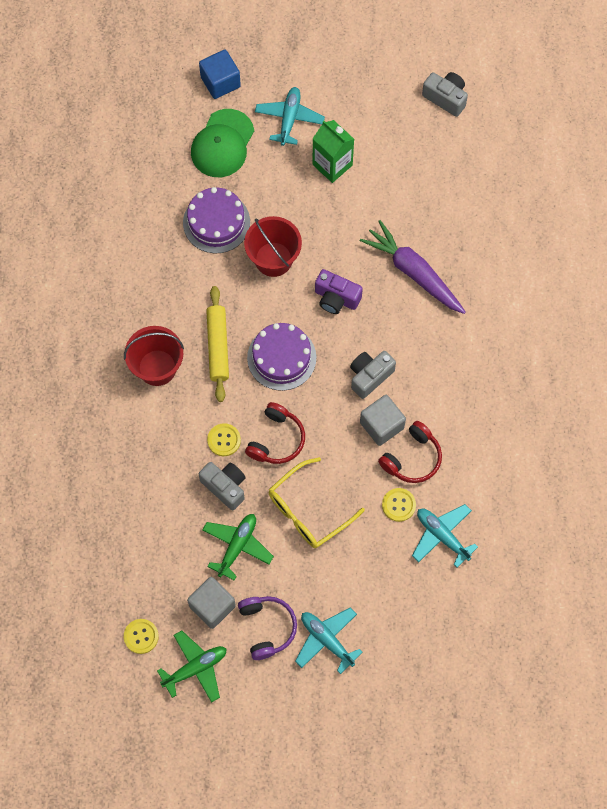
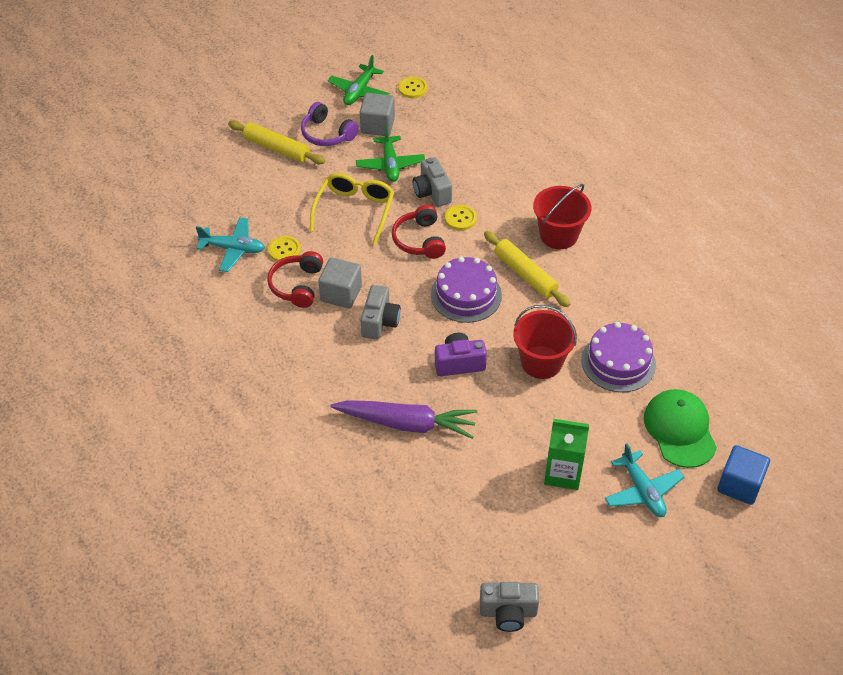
camera: 145 degrees right, 20 degrees down
(225, 487) = (432, 192): grey camera -> grey camera turned 60 degrees clockwise
(327, 640) = (277, 148): turquoise plane -> yellow rolling pin

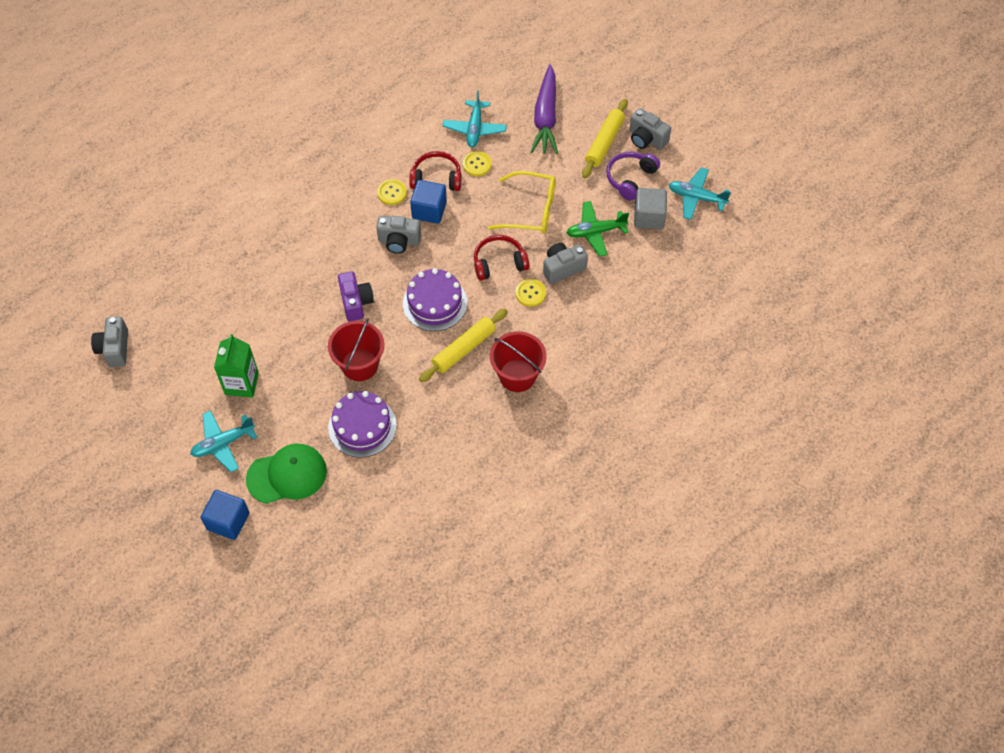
camera: 85 degrees right, 10 degrees up
(278, 118) = (646, 139): none -> grey camera
(341, 294) = (429, 210): grey cube -> blue cube
(359, 91) = (696, 197): green plane -> turquoise plane
(407, 424) = (291, 269): purple carrot -> purple carrot (545, 117)
(412, 88) = (709, 241): yellow button -> yellow button (392, 193)

